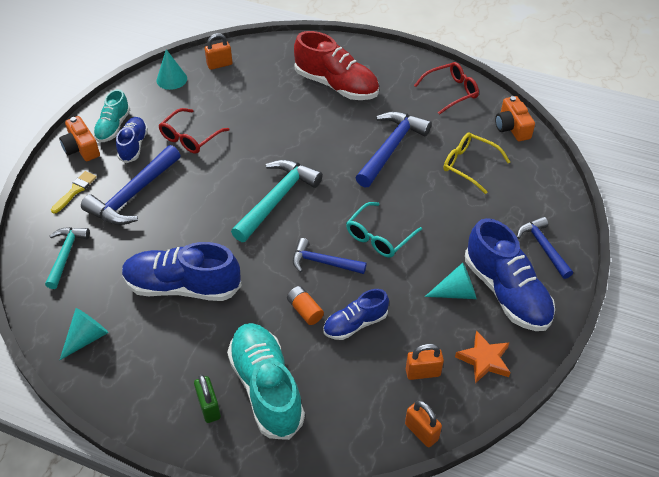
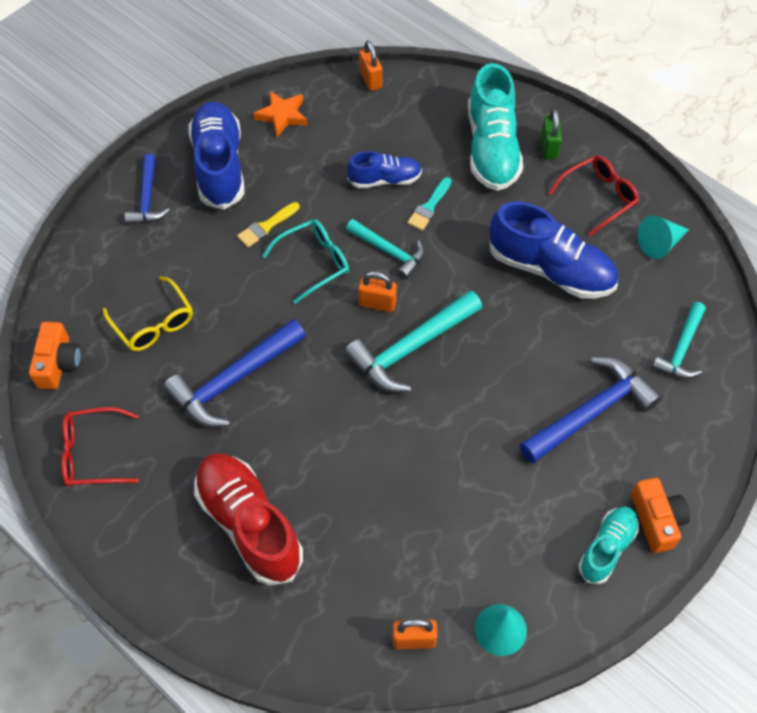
camera: 160 degrees left, 10 degrees up
(75, 190) = (667, 443): yellow brush -> yellow brush (266, 226)
(133, 146) = (580, 500): blue shoe -> none
(190, 138) = (497, 489): red glasses -> red glasses (598, 197)
(305, 310) = (429, 207): orange battery -> turquoise brush
(323, 262) = (389, 251): blue hammer -> turquoise hammer
(422, 372) = (344, 121): orange padlock -> orange padlock (377, 303)
(456, 292) = (269, 180): turquoise cone -> none

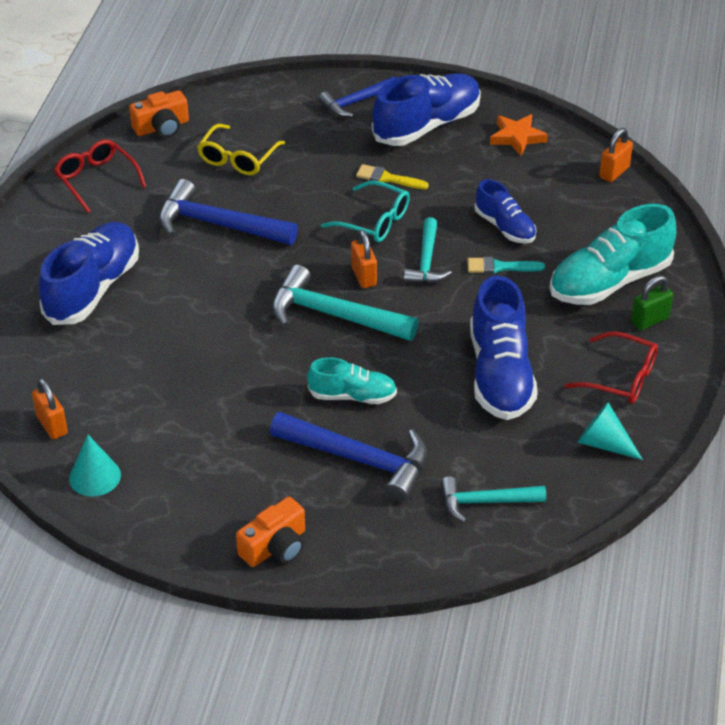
camera: 60 degrees right, 15 degrees down
(249, 524) = (92, 288): red shoe -> blue shoe
(607, 548) = (221, 520): turquoise shoe -> turquoise shoe (352, 396)

